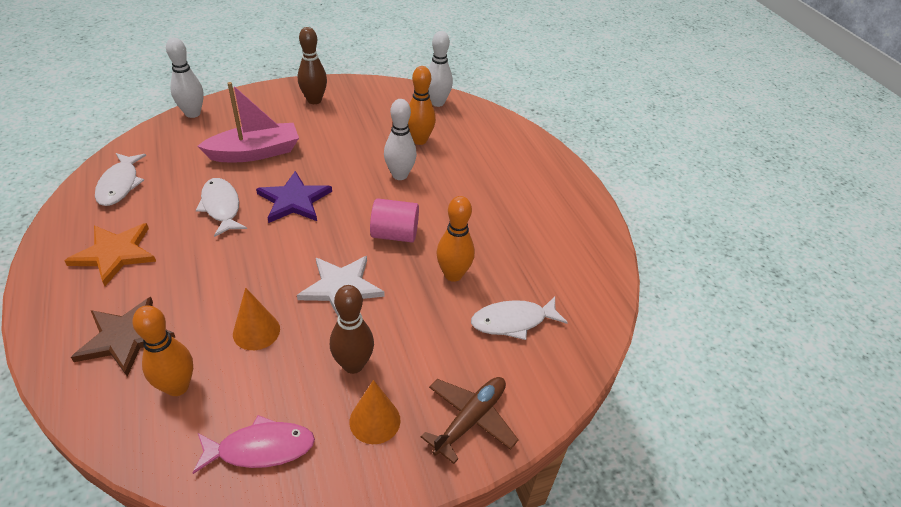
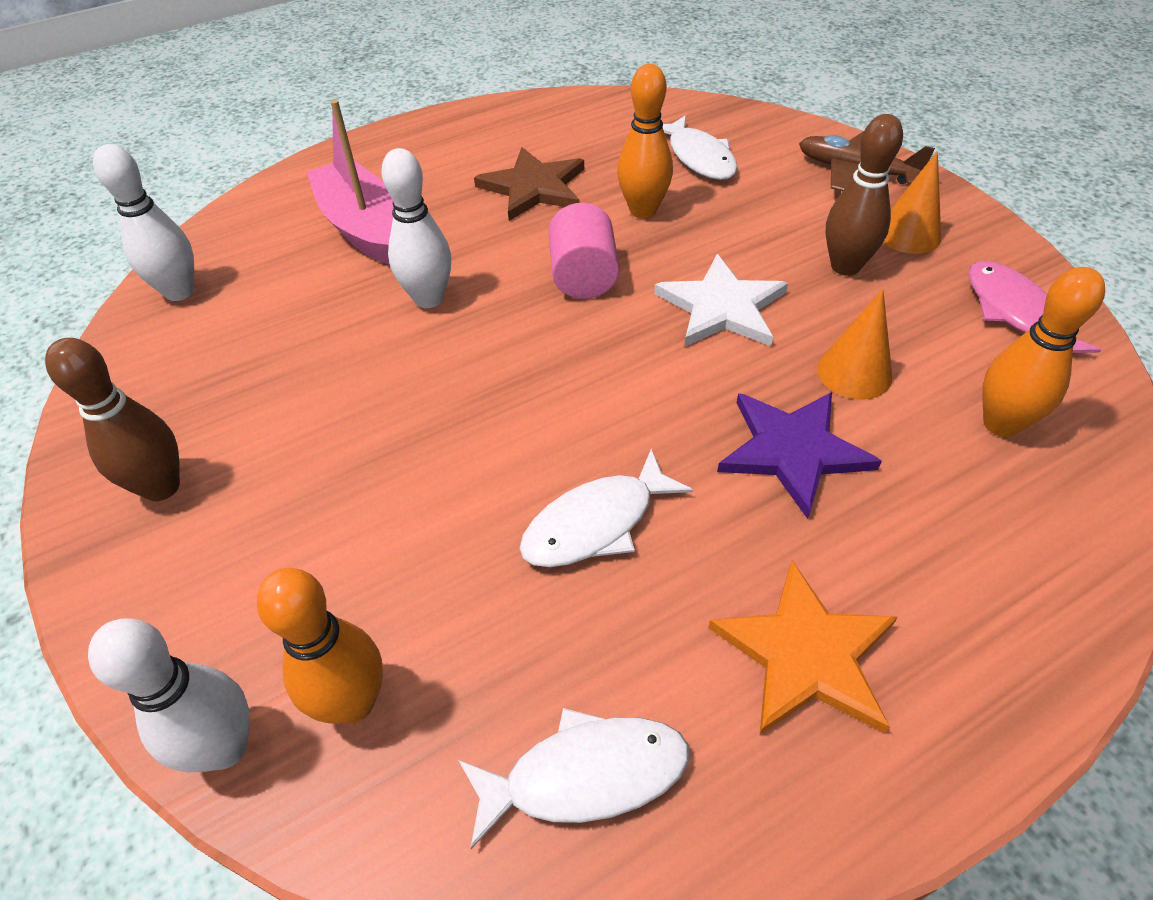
camera: 95 degrees left, 5 degrees up
(125, 337) = (971, 530): brown star -> brown star (534, 187)
(255, 152) = (395, 531): pink boat -> pink boat (363, 227)
(294, 200) = (540, 417): purple star -> purple star (793, 451)
(419, 140) = (316, 293): orange bowling pin -> orange bowling pin (353, 702)

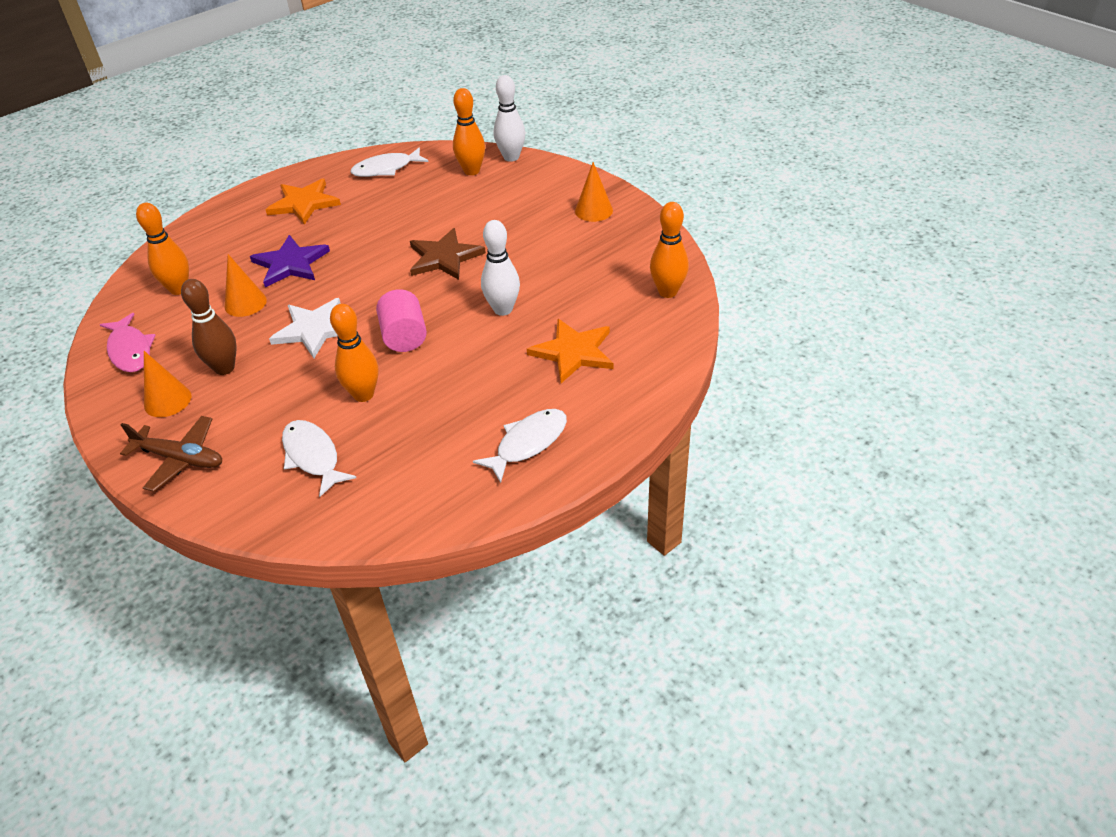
camera: 170 degrees right, 5 degrees down
(161, 487) = (594, 210): brown bowling pin -> orange cone
(179, 292) = (667, 292): white bowling pin -> orange bowling pin
(363, 227) = (573, 352): pink boat -> orange star
(534, 187) = (453, 405): brown star -> brown star (444, 257)
(596, 523) = (387, 226): white fish -> white fish (528, 443)

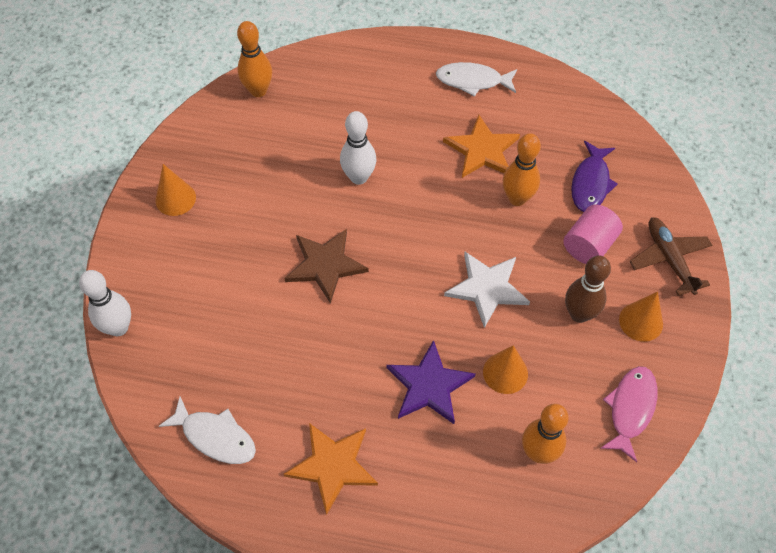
camera: 130 degrees left, 15 degrees up
(313, 456) = (590, 183): white fish -> purple fish
(404, 337) = (441, 219): pink cylinder -> pink cylinder (589, 245)
(472, 171) = (168, 346): orange bowling pin -> none
(573, 352) = (370, 107): orange star -> orange star (482, 150)

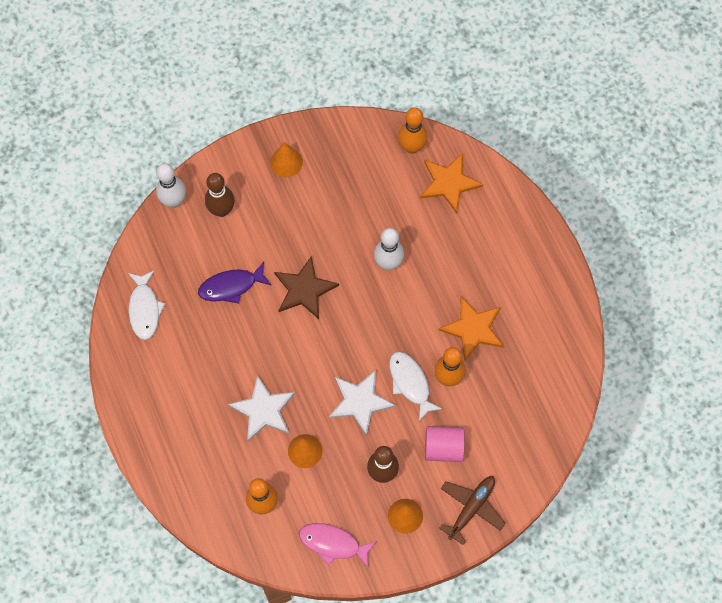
camera: 55 degrees right, 10 degrees up
(171, 288) = (221, 210): none -> brown bowling pin
(333, 466) = (172, 388): orange star -> orange star (449, 183)
(429, 385) = (263, 410): purple star -> white star
(473, 81) = (532, 283): white fish -> white fish (410, 383)
(590, 183) = (499, 420): purple fish -> purple fish (231, 286)
(630, 409) = (333, 543): pink fish -> pink fish turned 150 degrees counterclockwise

